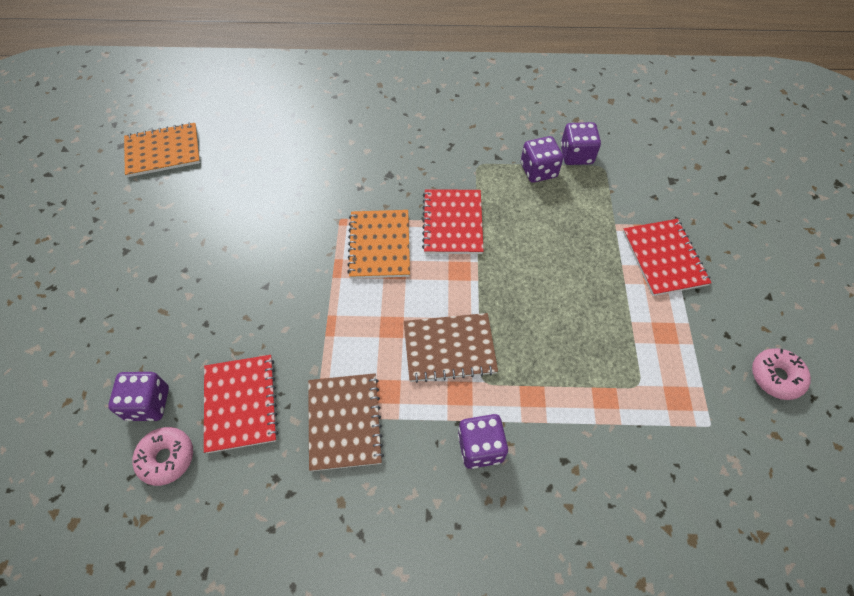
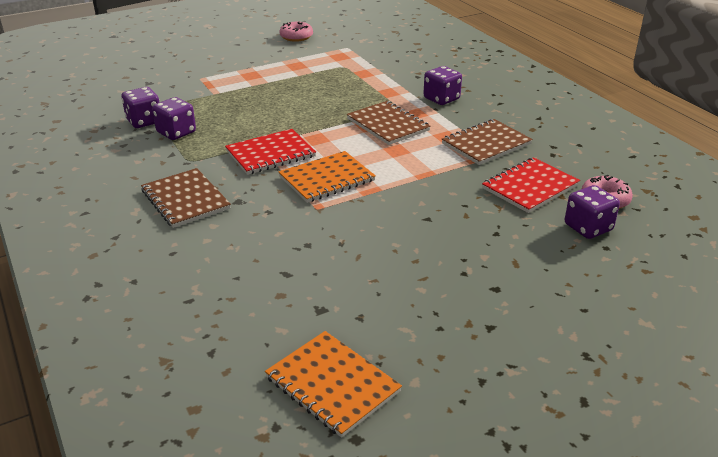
camera: 120 degrees left, 25 degrees down
(415, 145) = (185, 199): none -> brown notebook
(664, 258) = (233, 74): red notebook -> none

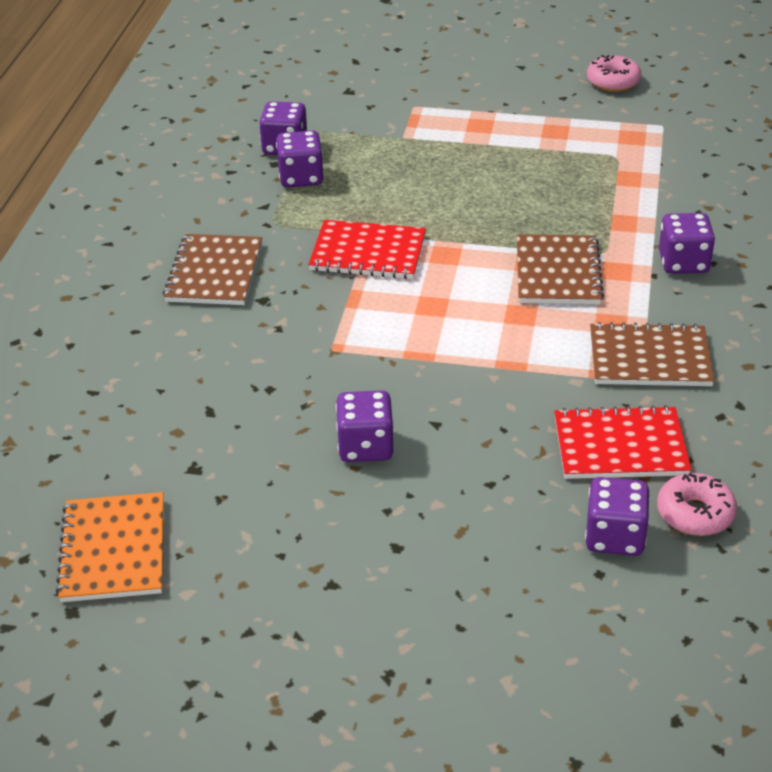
camera: 40 degrees right, 5 degrees up
(327, 179) = (389, 316): orange notebook -> none
(406, 247) = (365, 447): none -> purple dice

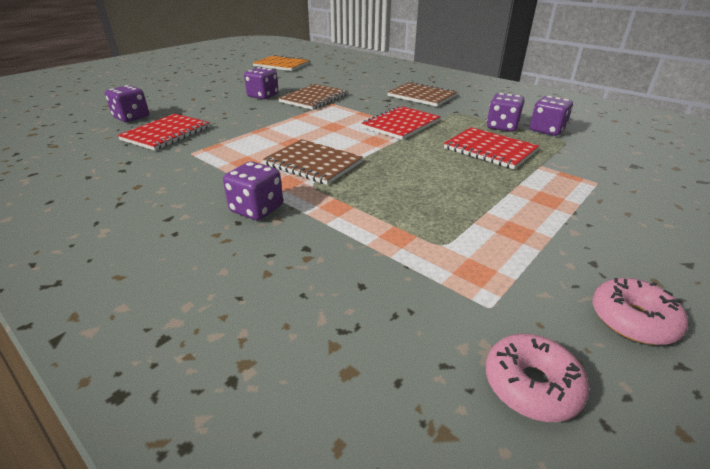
camera: 120 degrees right, 5 degrees down
(391, 172) = (490, 150): none -> red notebook
(649, 358) = (199, 161): brown notebook -> brown notebook (313, 98)
(695, 514) = (102, 134): pink donut -> pink donut (531, 385)

